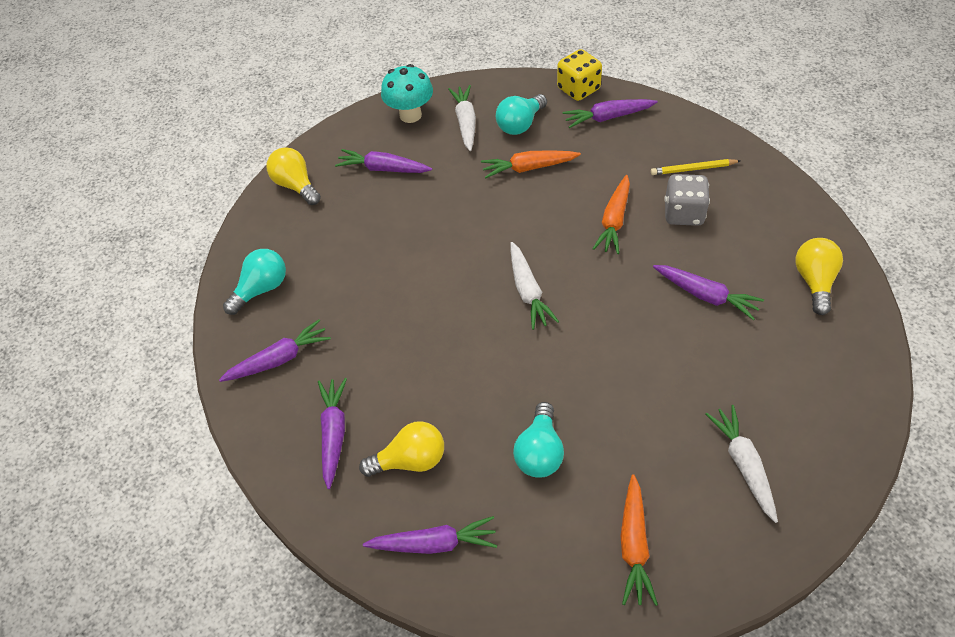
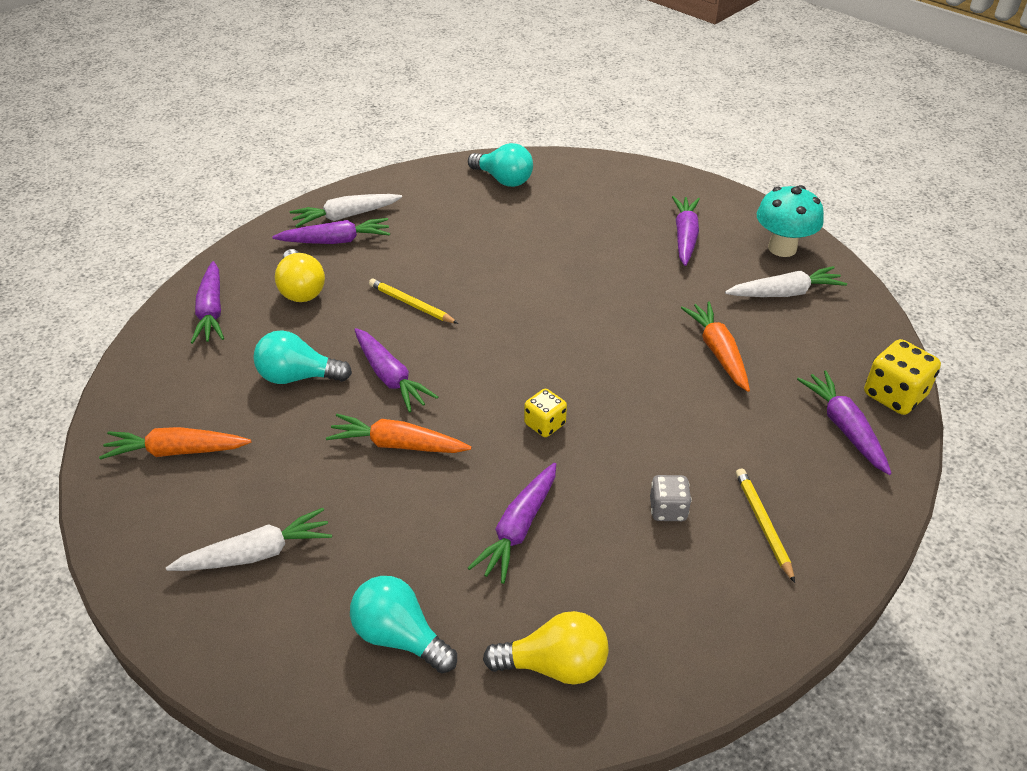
camera: 80 degrees right, 10 degrees down
(279, 359) = (420, 200): purple carrot -> purple carrot (390, 377)
(296, 185) = (644, 182): yellow light bulb -> none
(446, 365) = (411, 304): none -> yellow pencil
(520, 124) = (798, 341): turquoise light bulb -> turquoise light bulb (400, 636)
(528, 291) = (513, 359): white carrot -> white carrot (345, 216)
(603, 275) = (545, 424): none -> yellow dice
(614, 221) = (640, 435): orange carrot -> orange carrot (397, 444)
(683, 213) = (668, 509): grey dice -> grey dice, size x0.63

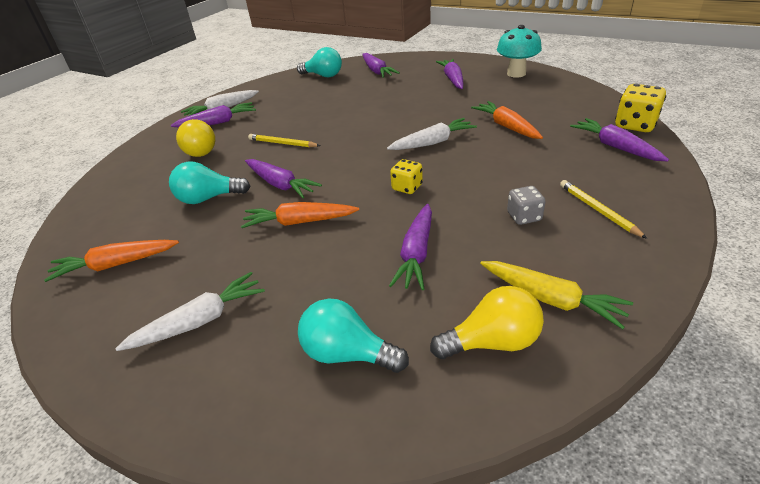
camera: 10 degrees left, 5 degrees down
(211, 311) = (132, 175): purple carrot -> purple carrot (377, 71)
(642, 631) = (551, 299): none -> yellow carrot
(785, 293) = (531, 92): white carrot -> white carrot (433, 142)

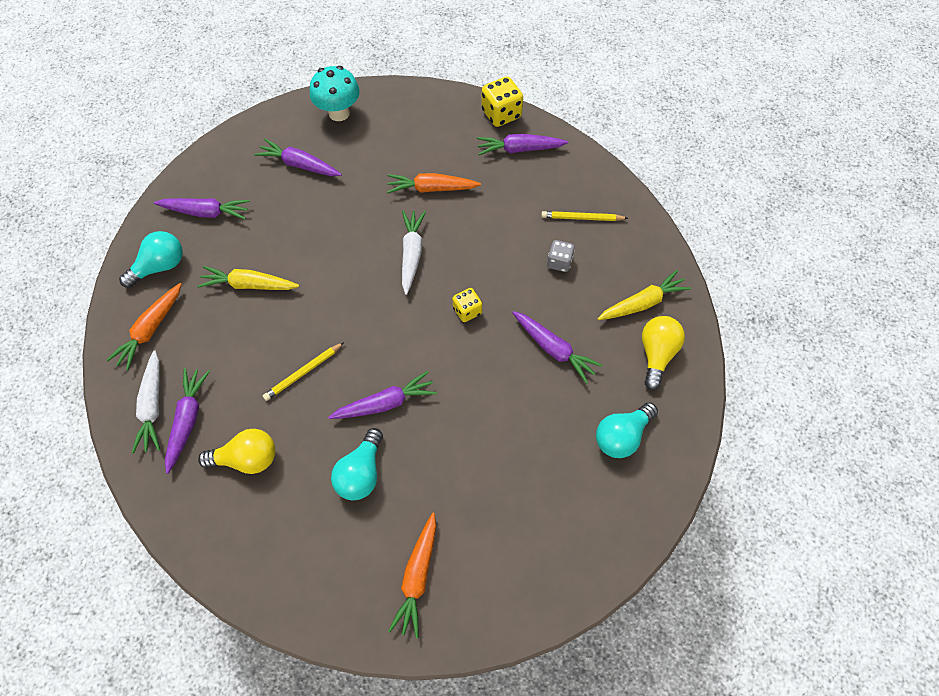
camera: 65 degrees left, 25 degrees up
(200, 321) = (536, 520): white carrot -> none
(299, 222) = (458, 410): orange carrot -> orange carrot (151, 330)
(337, 101) = (249, 285): none -> yellow carrot

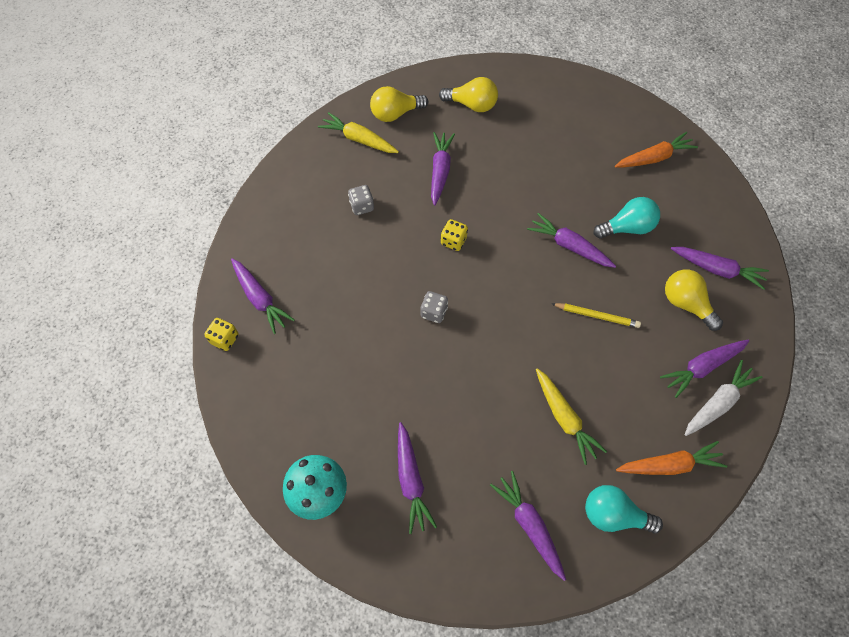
camera: 125 degrees left, 0 degrees up
(251, 520) = (717, 269): none -> purple carrot
(411, 254) = (434, 312): white carrot -> grey dice
(431, 188) = (355, 341): orange carrot -> none
(501, 114) = (225, 339): yellow dice -> yellow dice, size x0.63
(581, 218) = (306, 213): yellow pencil -> none
(621, 436) = (472, 105): turquoise light bulb -> yellow light bulb

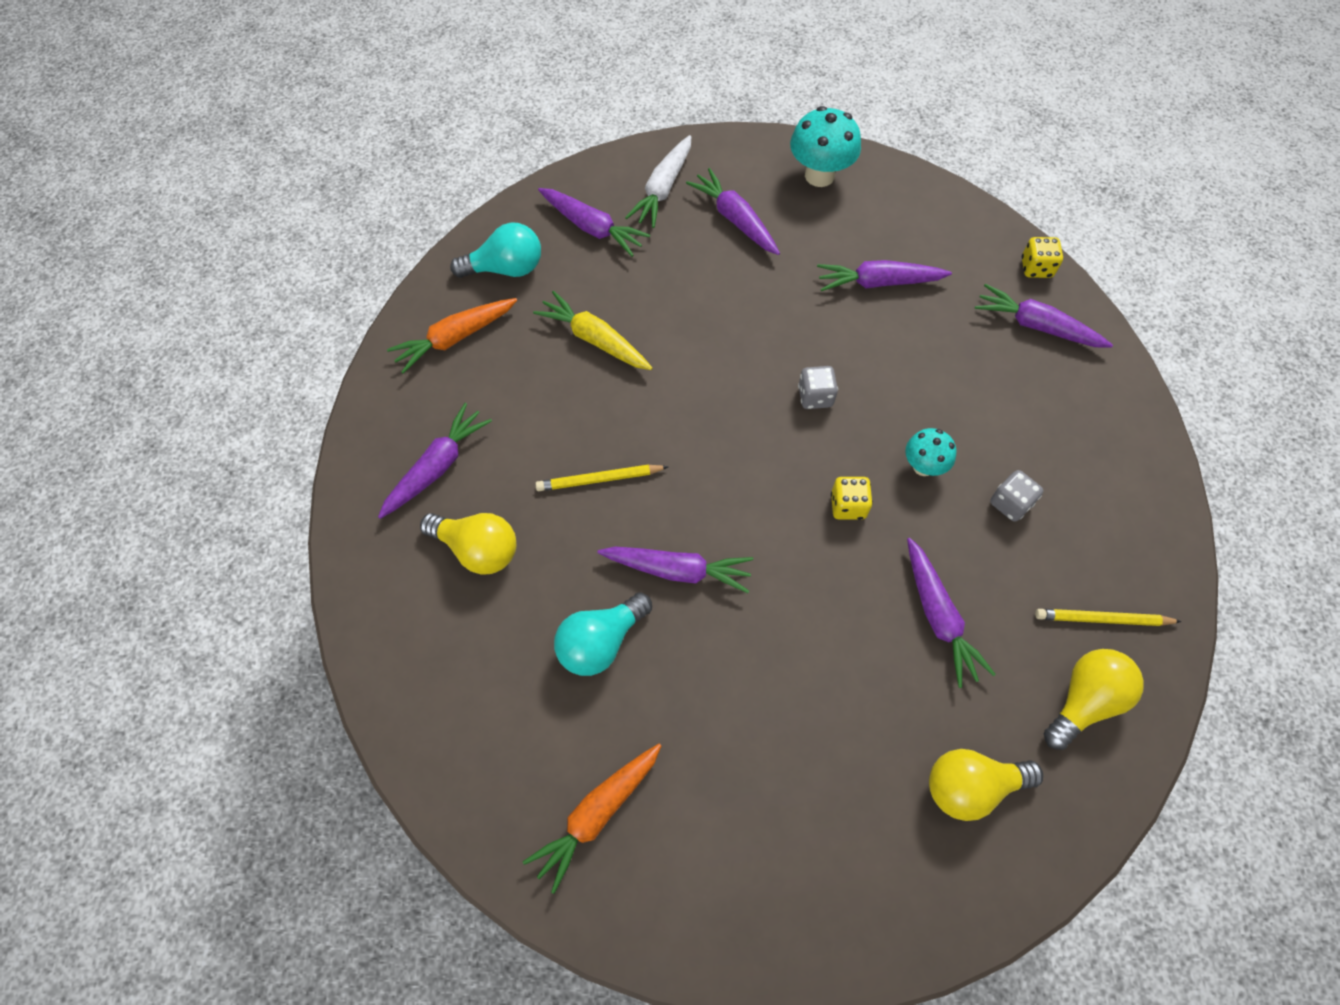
camera: 155 degrees right, 0 degrees up
(359, 139) = (1102, 619): yellow carrot -> yellow pencil
(396, 244) = (923, 466): none -> turquoise mushroom
(717, 269) = (441, 627): purple carrot -> purple carrot (878, 282)
(718, 402) = (408, 430): white carrot -> white carrot (663, 189)

